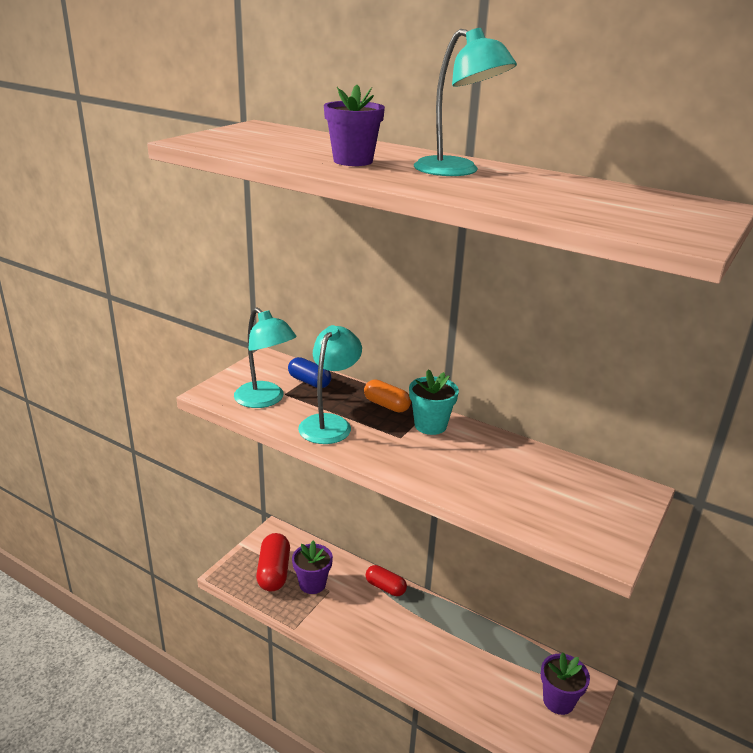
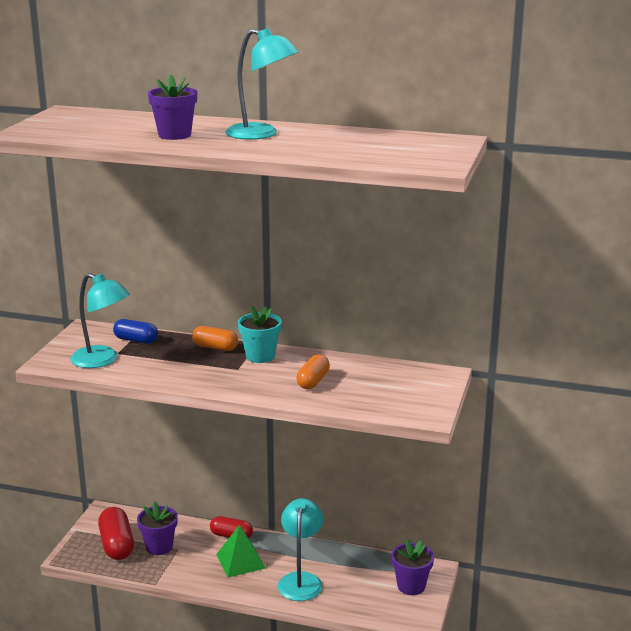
camera: 15 degrees left, 5 degrees down
(329, 423) = (170, 368): turquoise lamp -> turquoise lamp (301, 580)
(386, 621) = (240, 561): none -> green pyramid
(479, 471) = (313, 381): none -> orange capsule

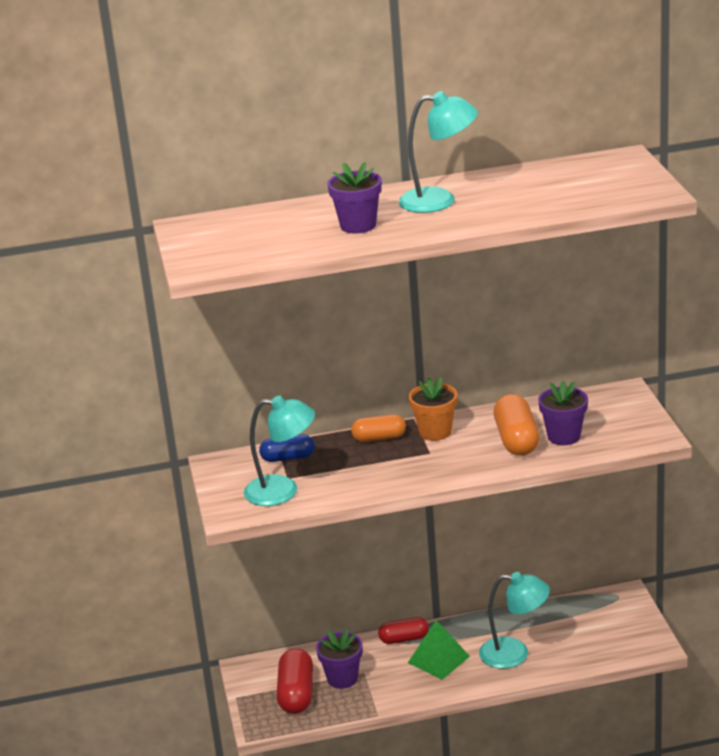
camera: 25 degrees left, 5 degrees up
(117, 545) = (296, 694): red capsule -> red capsule turned 45 degrees clockwise
(260, 356) = (435, 432): turquoise flower pot -> orange flower pot
(301, 580) = (515, 653): turquoise lamp -> turquoise lamp turned 120 degrees clockwise
(313, 381) = (516, 440): orange capsule -> orange capsule, size x1.53
(411, 586) = (620, 618): purple flower pot -> purple flower pot (564, 436)

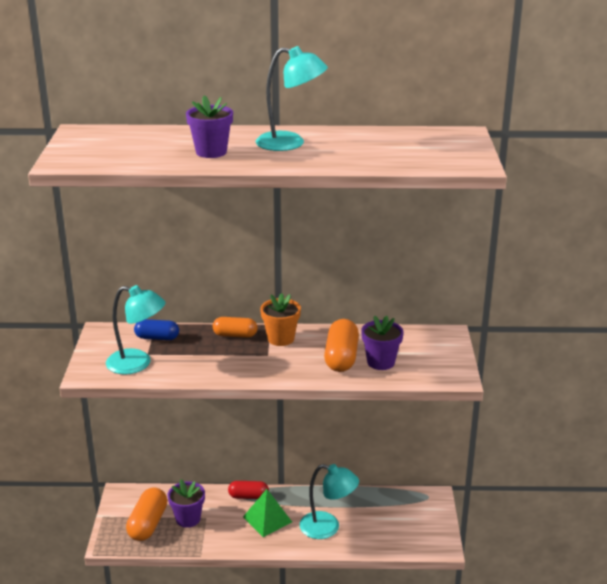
camera: 10 degrees right, 0 degrees up
(296, 694) = (148, 524): red capsule -> orange capsule

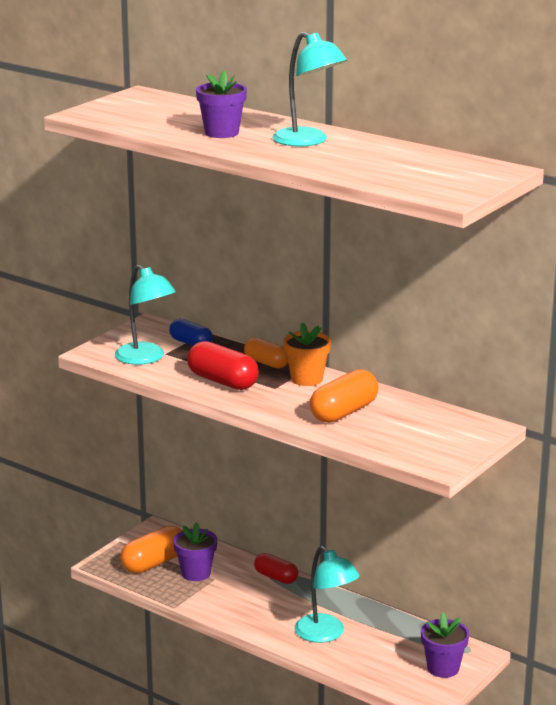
camera: 35 degrees right, 5 degrees down
(222, 363) = (222, 381): none -> red capsule
(267, 519) = (272, 603): green pyramid -> none
(381, 362) = (378, 428): purple flower pot -> purple flower pot (443, 668)

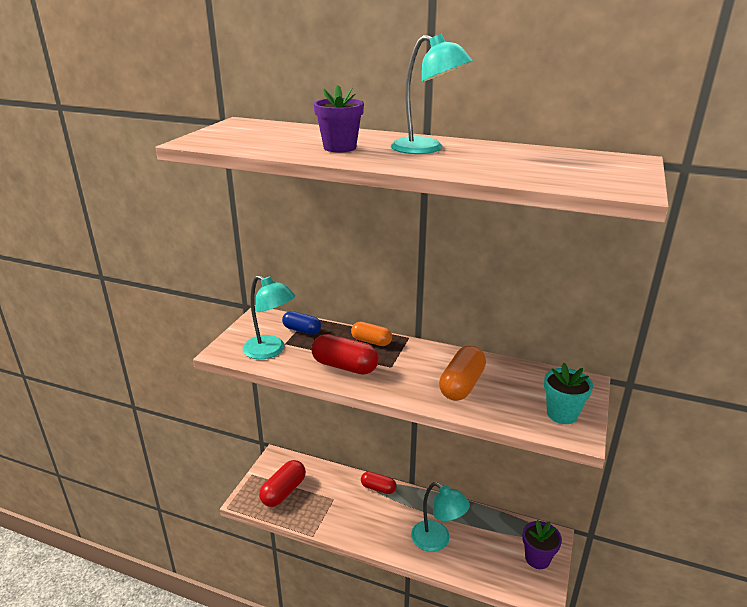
camera: 15 degrees left, 5 degrees up
(154, 563) = (283, 491): orange capsule -> red capsule
(196, 573) = (318, 496): purple flower pot -> none
(306, 379) = (411, 353): orange flower pot -> none
(436, 448) = (562, 414): none -> turquoise flower pot

